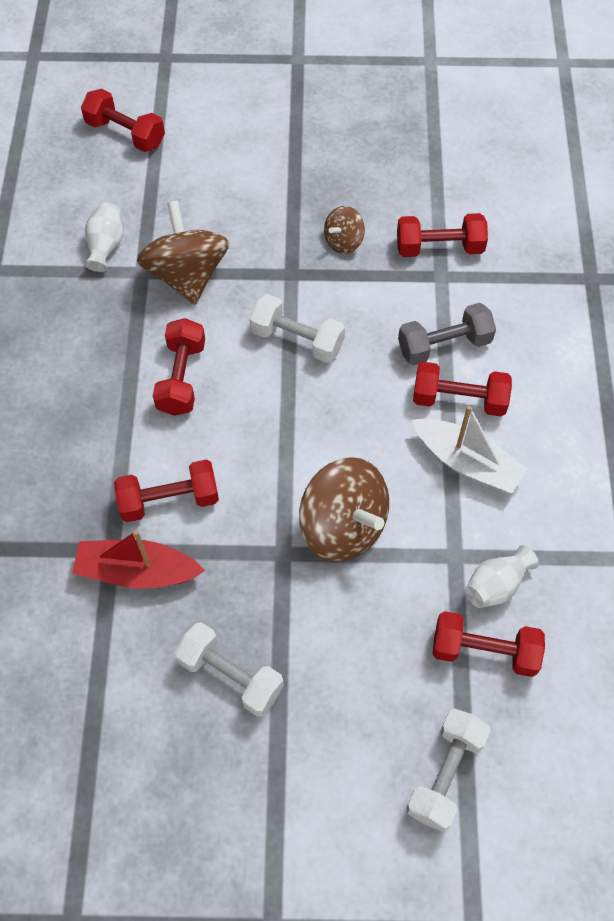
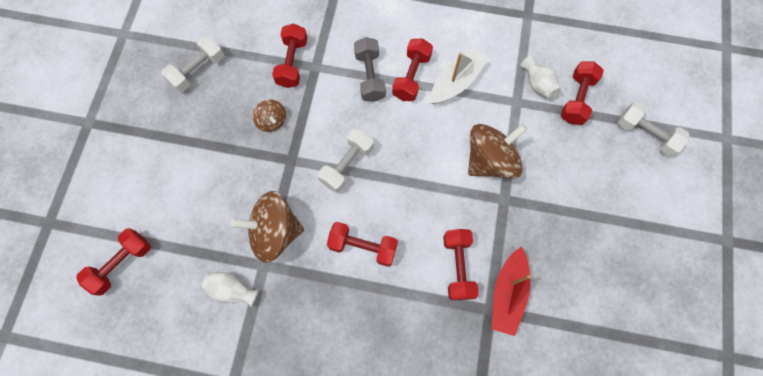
camera: 80 degrees left, 10 degrees up
(230, 675) = (582, 243): white dumbbell -> white dumbbell (198, 71)

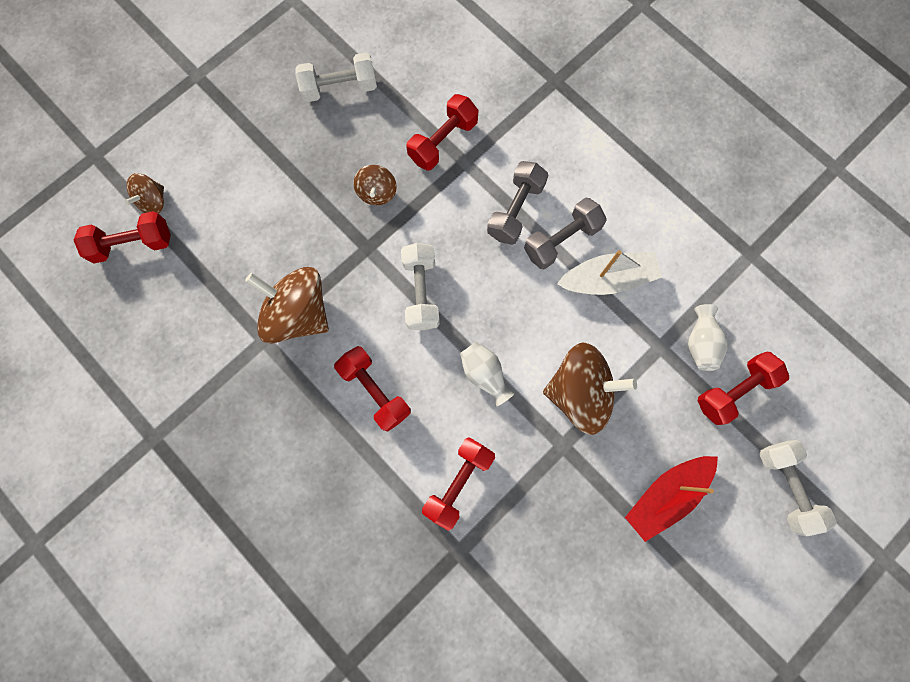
camera: 35 degrees right, 5 degrees up
(116, 225) = (153, 201): none -> brown spinning top
(232, 290) = (216, 344): white vase -> white vase (484, 374)
(347, 165) = (421, 292): white dumbbell -> white dumbbell turned 75 degrees counterclockwise
(411, 76) = (561, 240): red dumbbell -> grey dumbbell
(507, 294) = (490, 549): red boat -> red boat (665, 495)

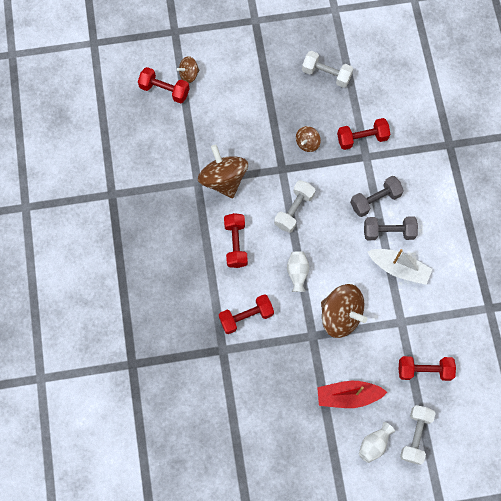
camera: 35 degrees right, 5 degrees down
(700, 343) = (424, 334): white vase -> white vase (374, 444)

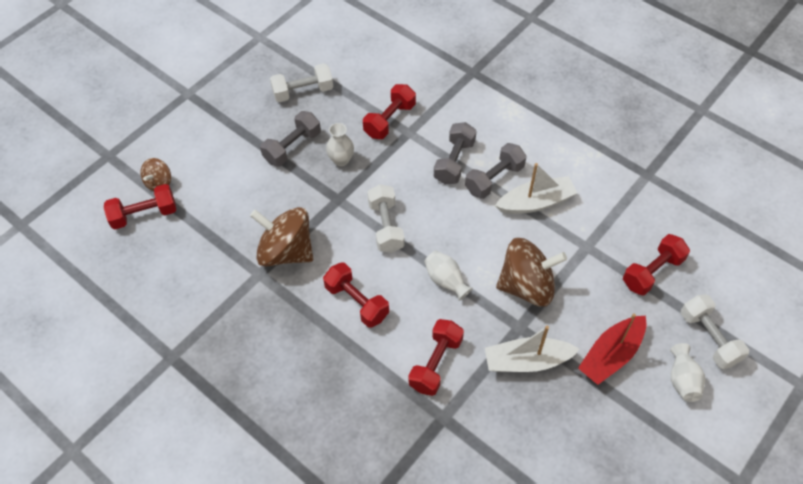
camera: 40 degrees left, 15 degrees down
(285, 110) = (292, 147): none -> grey dumbbell
(297, 358) = (527, 361): none -> white boat
(307, 143) = (341, 160): brown spinning top -> white vase

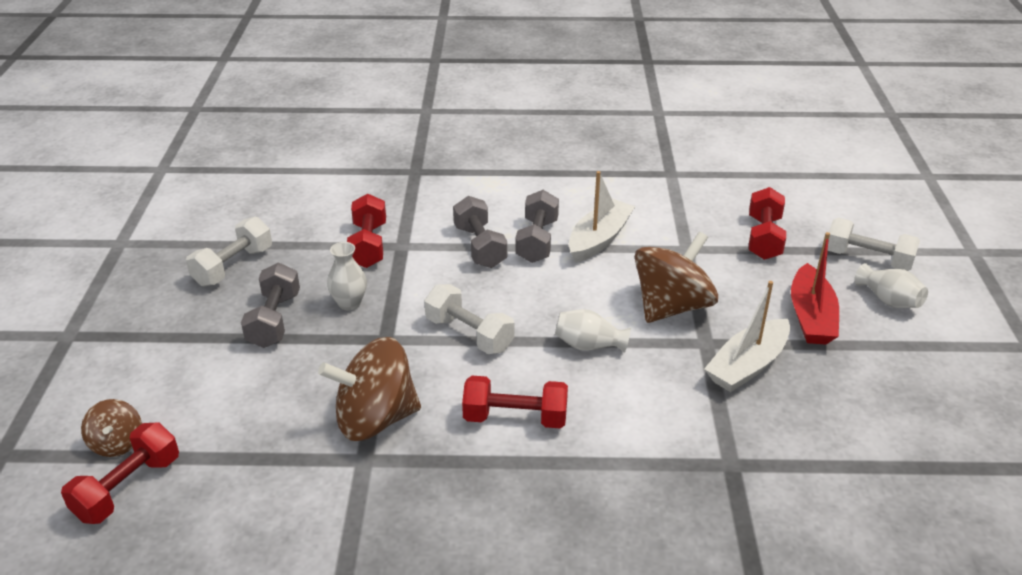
camera: 40 degrees left, 20 degrees down
(435, 363) = (665, 422): red dumbbell -> none

